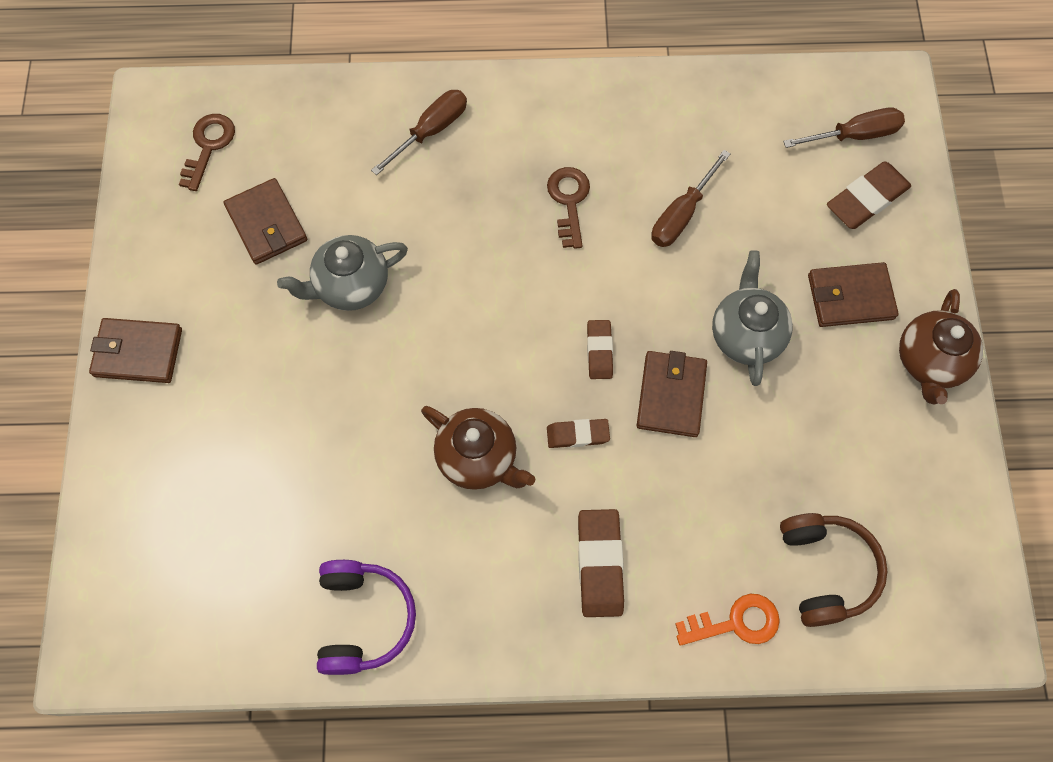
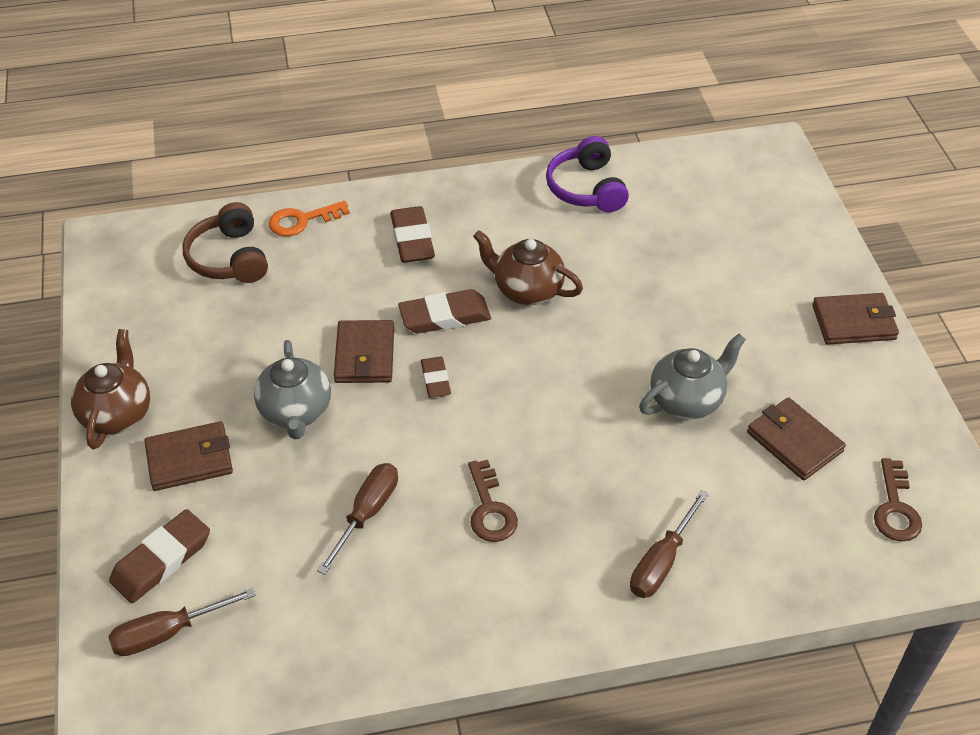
camera: 170 degrees right, 20 degrees down
(577, 434) = (445, 316): brown eraser -> brown eraser, size x1.62

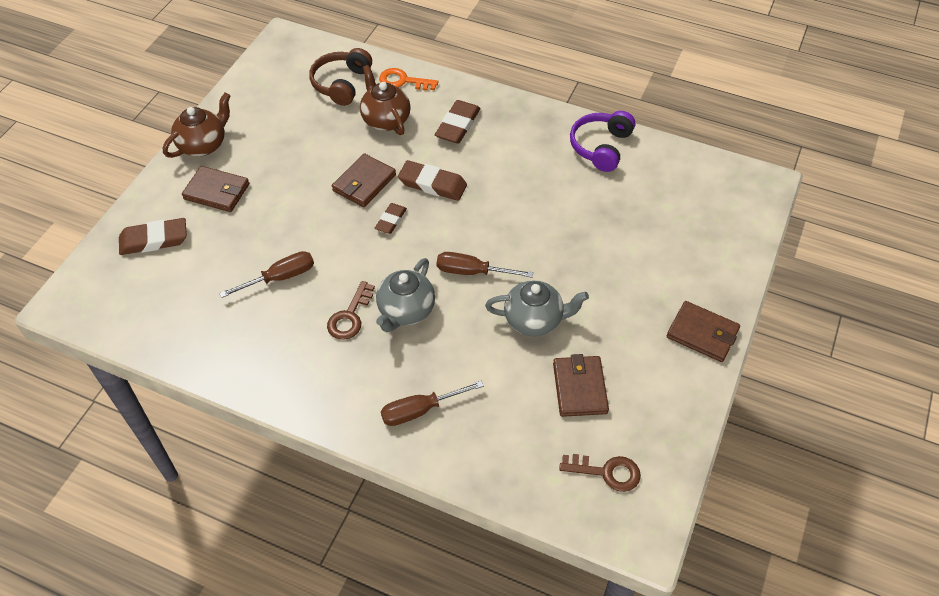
camera: 35 degrees right, 5 degrees up
(168, 632) = (122, 281): brown screwdriver -> brown screwdriver (472, 272)
(296, 412) = (295, 196): grey teapot -> grey teapot (406, 311)
(527, 290) = (498, 194): brown teapot -> brown teapot (385, 120)
(895, 508) = (606, 472): brown key -> brown key turned 120 degrees counterclockwise

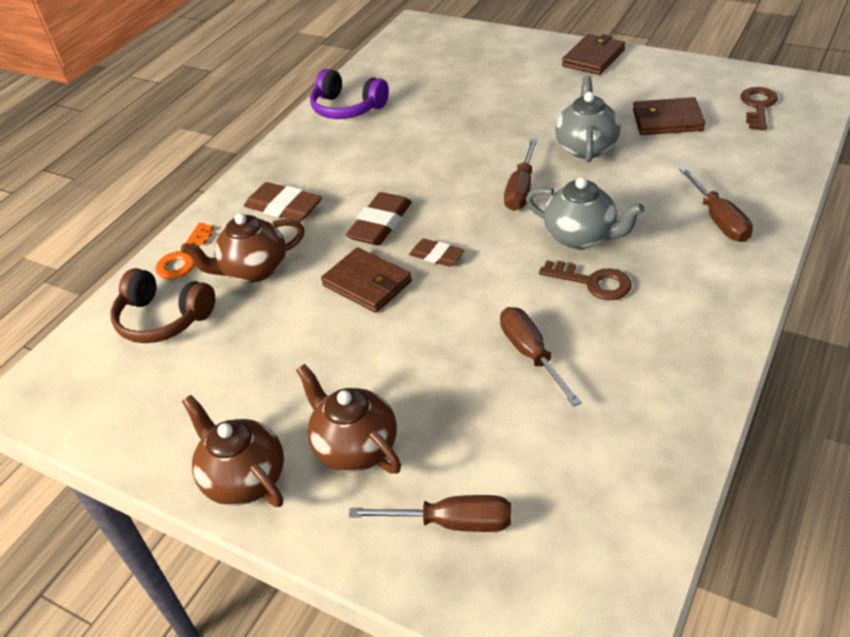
camera: 80 degrees left, 10 degrees down
(154, 240) = (451, 522): brown eraser -> brown screwdriver
(217, 191) = (355, 447): brown wallet -> brown teapot

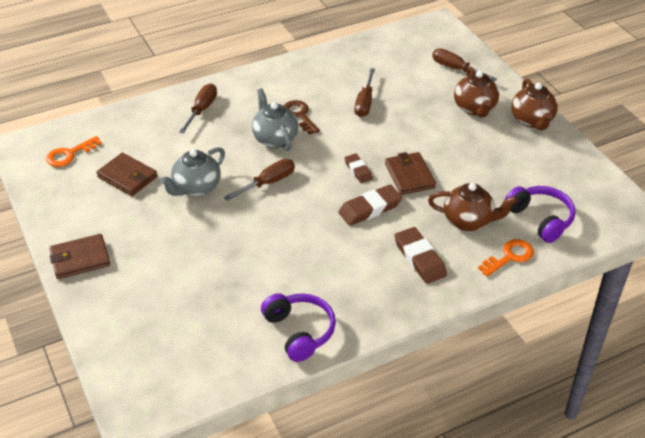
camera: 150 degrees left, 0 degrees up
(163, 319) = (540, 219): brown headphones -> purple headphones
(758, 106) = (69, 154): brown key -> orange key

